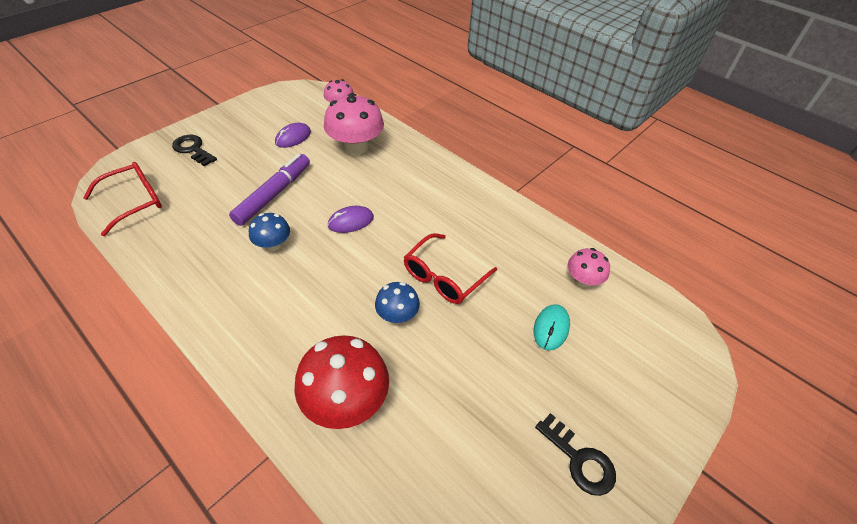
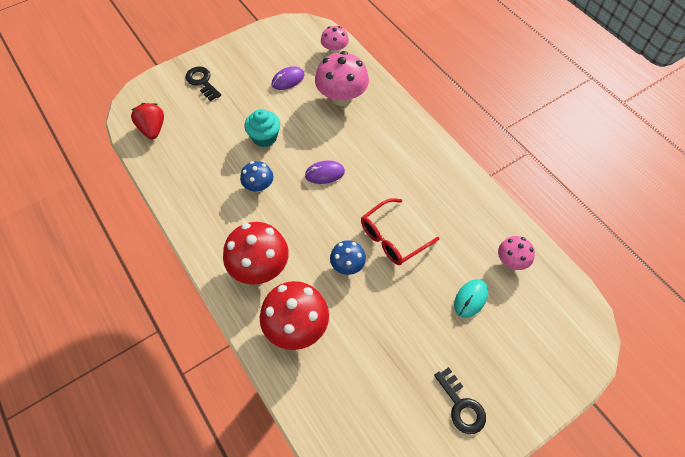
camera: 15 degrees right, 10 degrees up
(133, 202) = (152, 129): red glasses -> red strawberry
(274, 194) = (264, 137): purple marker -> turquoise cupcake
(286, 335) = (259, 267): none -> red mushroom

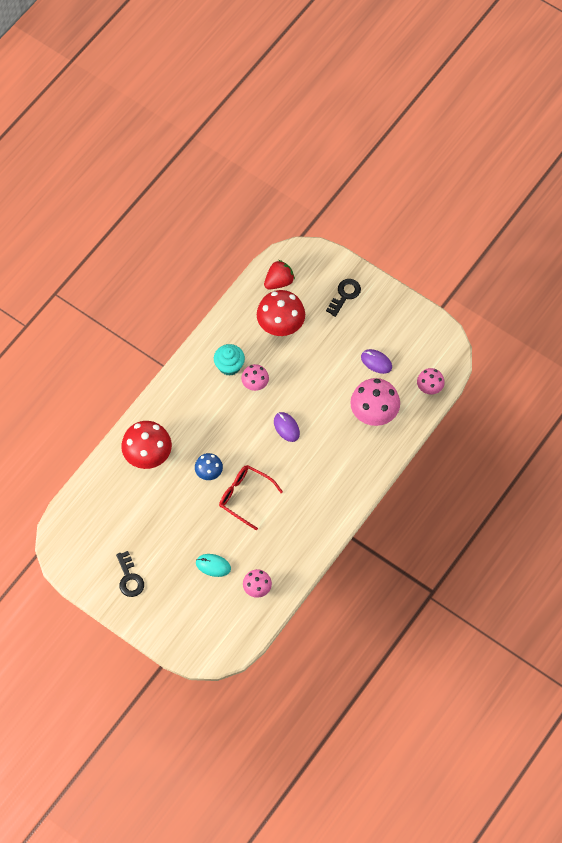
camera: 70 degrees right, 5 degrees up
(258, 186) = (255, 383): blue mushroom -> pink mushroom
(259, 267) = (184, 413): red mushroom -> red mushroom (280, 324)
(264, 137) = (305, 368): turquoise cupcake -> turquoise cupcake (229, 366)
(461, 406) = (129, 578): black key -> black key turned 60 degrees counterclockwise

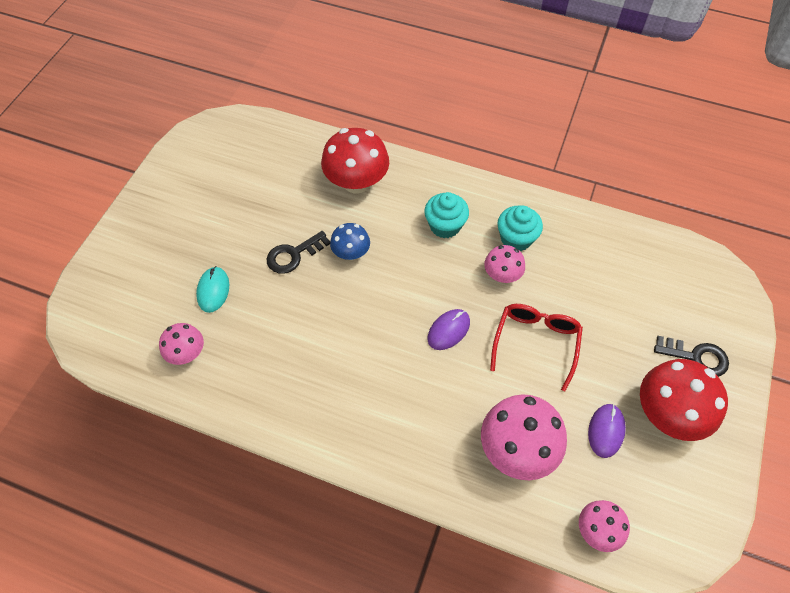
camera: 75 degrees right, 5 degrees down
(129, 578) = (181, 203): black key -> black key (293, 255)
(205, 407) = (445, 226): none -> turquoise cupcake
(245, 497) = (325, 304): red glasses -> red glasses (535, 344)
(279, 282) = (671, 266): red strawberry -> none
(280, 324) = (606, 284): red mushroom -> red mushroom (668, 414)

